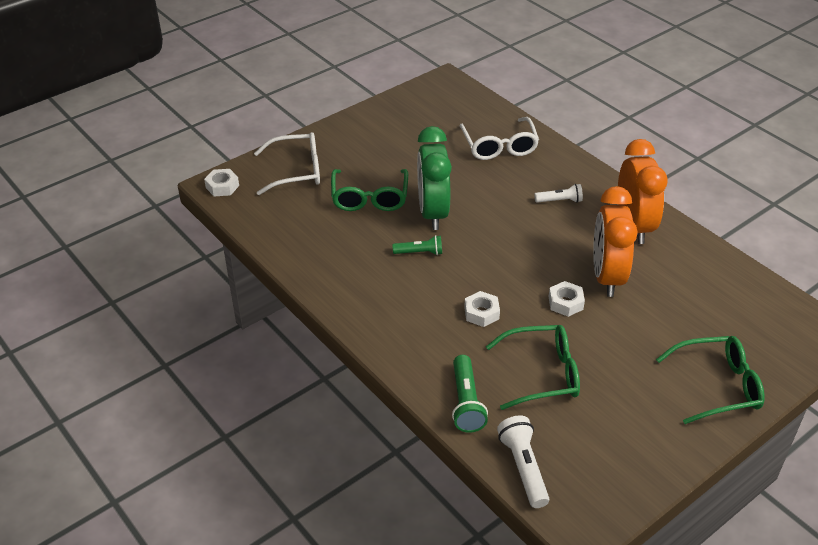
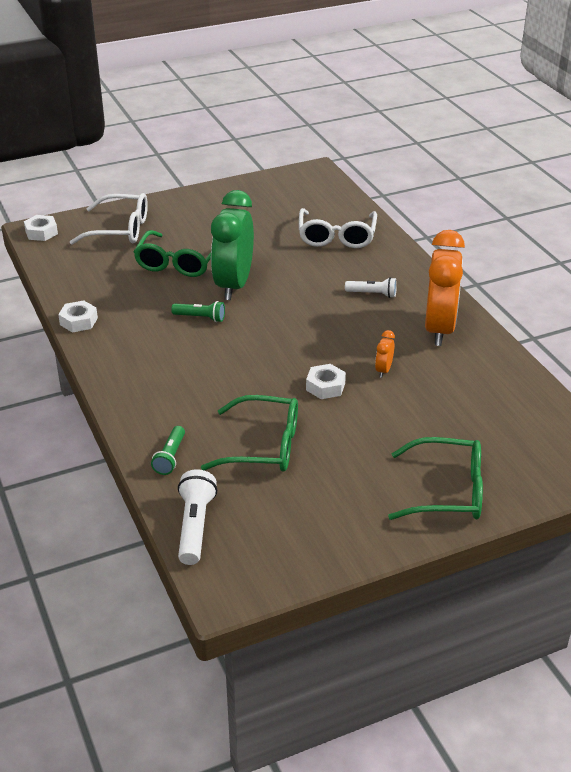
camera: 15 degrees right, 5 degrees down
(466, 402) = (170, 457): green flashlight -> green flashlight, size x0.66
(481, 313) = (232, 381): white nut -> white nut (79, 321)
(607, 277) = (383, 370): orange clock -> orange clock, size x0.40

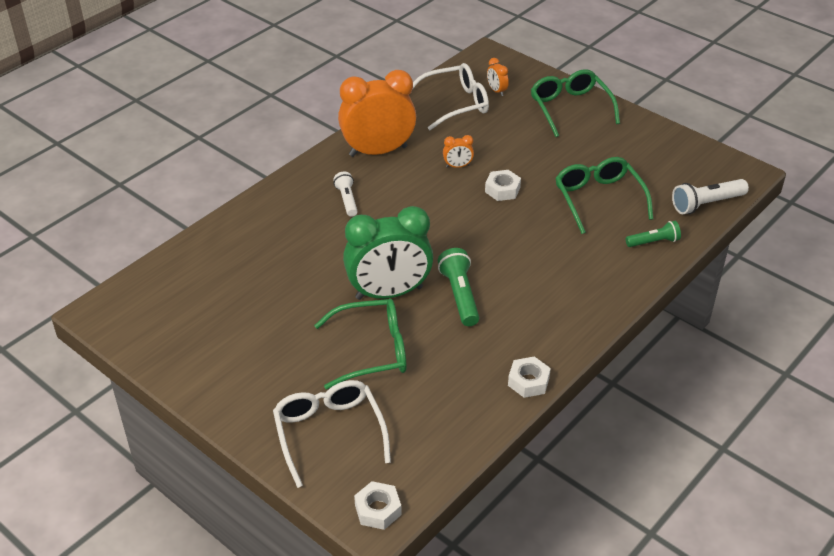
camera: 115 degrees left, 5 degrees up
(200, 318) = (460, 295): green flashlight -> green flashlight, size x1.51
(336, 237) = (252, 251): white glasses -> white glasses (455, 104)
(515, 443) = (496, 91): none -> orange clock

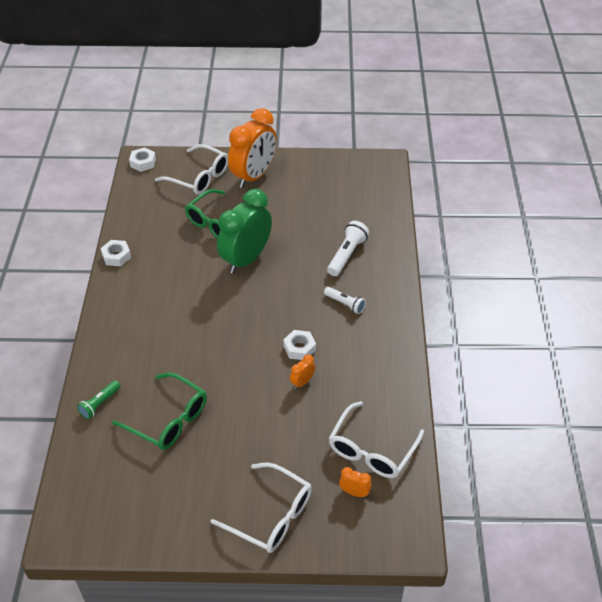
camera: 140 degrees right, 5 degrees up
(378, 151) = (373, 358): orange clock -> orange clock (254, 176)
(460, 295) = (202, 282): green flashlight -> none
(502, 190) = (248, 381): white nut -> white nut (299, 348)
(570, 108) = (271, 515): green glasses -> white glasses
(706, 204) = (77, 471): white flashlight -> white flashlight (347, 255)

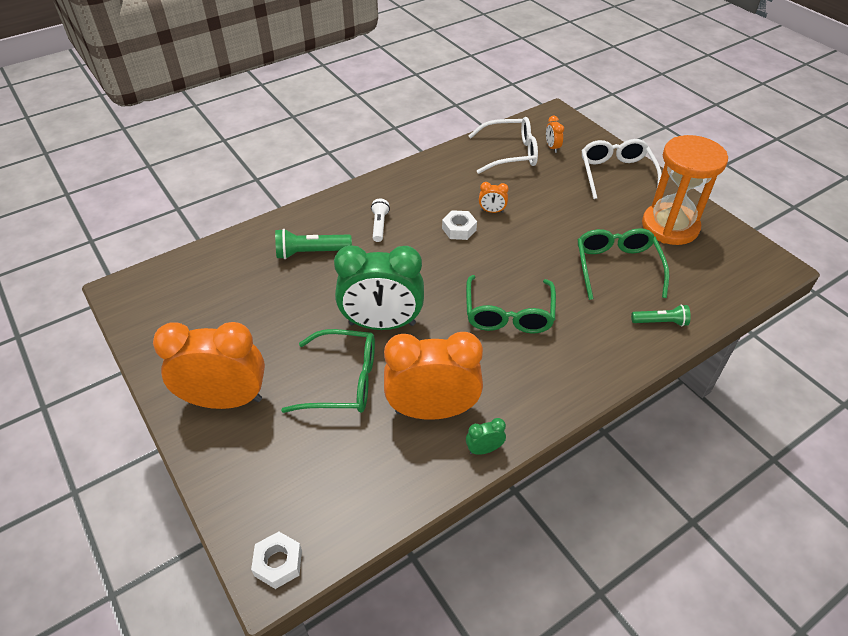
camera: 125 degrees left, 0 degrees up
(116, 256) = (484, 449): white nut -> green clock
(161, 249) = (432, 410): none -> orange clock
(171, 497) = (670, 226): none -> orange hourglass
(191, 325) = (508, 314): none -> green glasses
(199, 177) = (267, 461): white glasses -> none
(347, 255) = (311, 252): white flashlight -> green flashlight

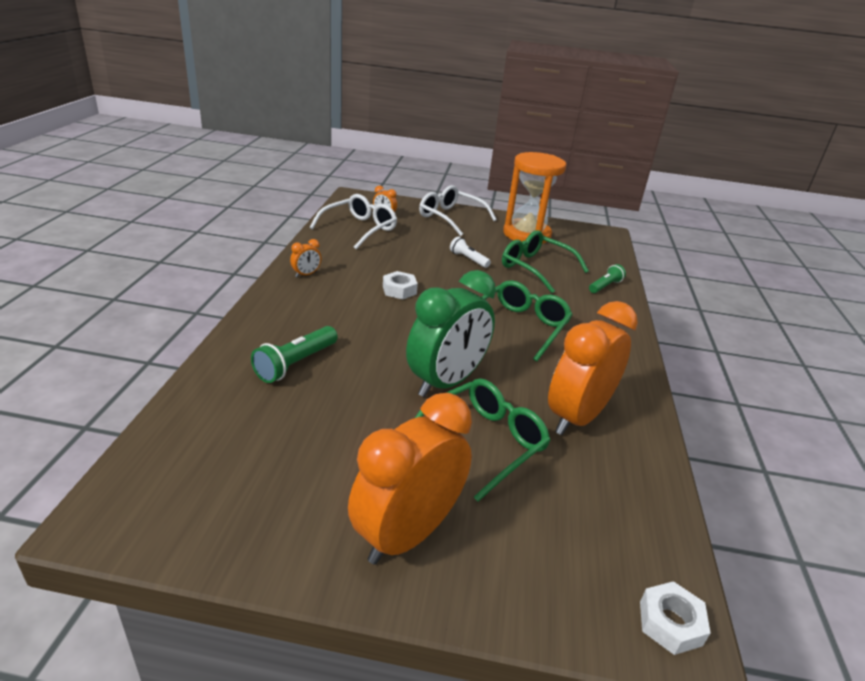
camera: 50 degrees left, 15 degrees down
(379, 225) = (329, 315): white flashlight -> white flashlight (468, 259)
(484, 449) = (645, 418): green clock -> none
(492, 211) = (405, 269): orange clock -> orange clock (306, 274)
(508, 314) = (520, 326): green glasses -> green glasses turned 105 degrees counterclockwise

